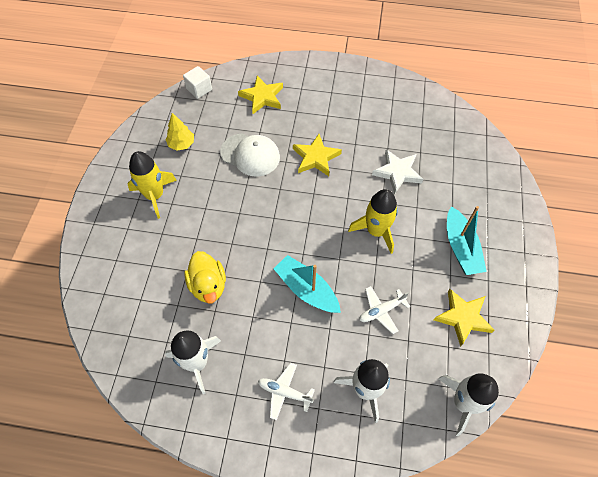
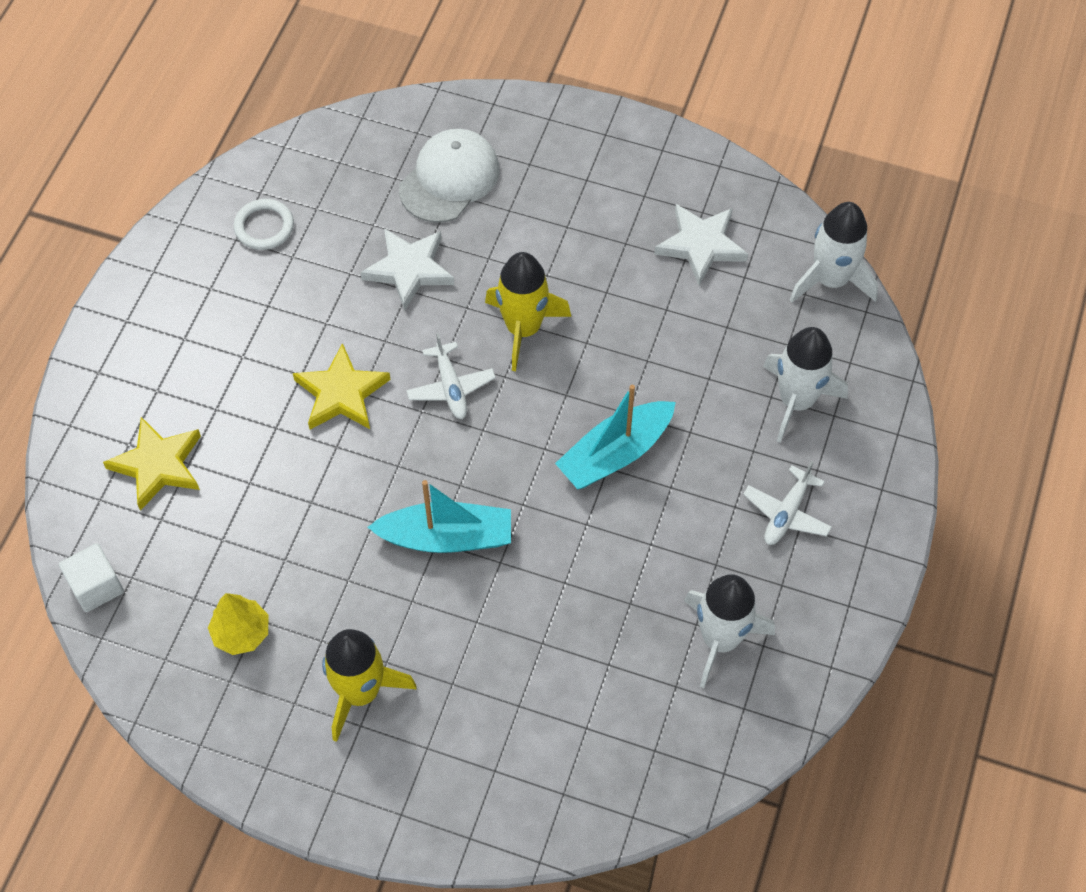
camera: 80 degrees left, 0 degrees up
(208, 285) = (579, 609): yellow duck -> none
(250, 155) = (304, 506): white cap -> white cap (449, 179)
(381, 311) = (672, 352): white plane -> white plane (451, 387)
(403, 108) = (264, 227): none -> white ring
(461, 248) = (580, 216): turquoise boat -> turquoise boat (447, 537)
(463, 317) = (701, 245): yellow star -> white star

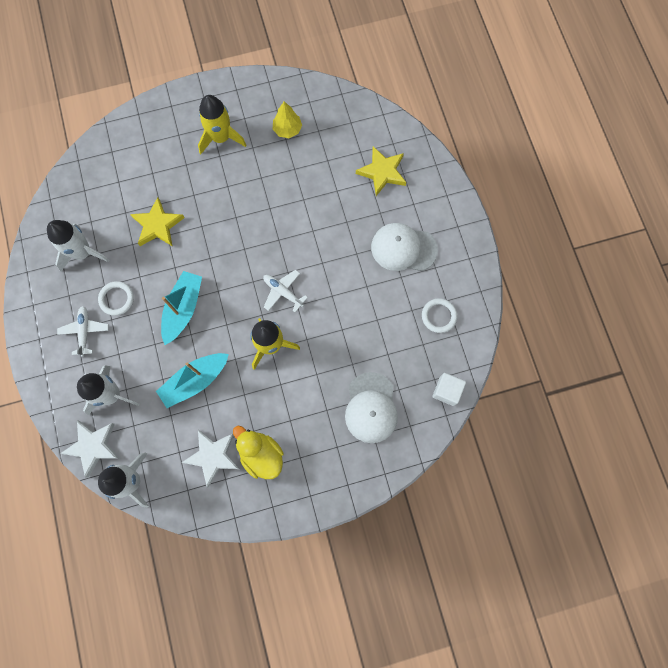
camera: 145 degrees right, 15 degrees up
(96, 586) = (361, 110): white cube -> white cube (446, 391)
(229, 339) = (403, 248): none -> white cap
(341, 393) = (331, 256): yellow star -> yellow star (158, 225)
(409, 269) = (350, 340): white star -> white star (93, 446)
(447, 537) = (232, 221): turquoise boat -> turquoise boat (195, 381)
(635, 210) = (261, 455): none -> yellow duck
(708, 531) = (116, 299): none -> white ring

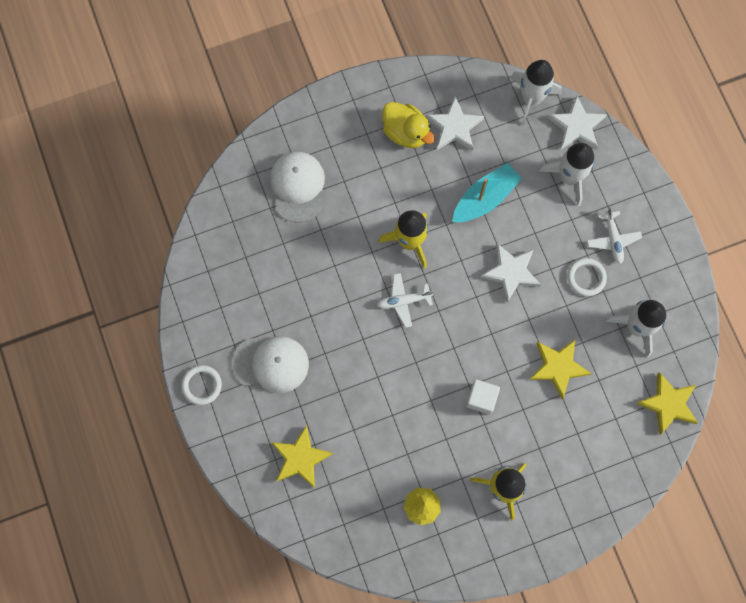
camera: 175 degrees right, 0 degrees up
(72, 189) = (668, 404): none -> yellow star
(183, 309) = (511, 272): turquoise boat -> white star
(283, 292) = (403, 301): white plane -> white plane turned 135 degrees clockwise
(439, 316) = (229, 289): white ring -> white ring (202, 385)
(446, 391) = (219, 210): white cube -> white cube (481, 399)

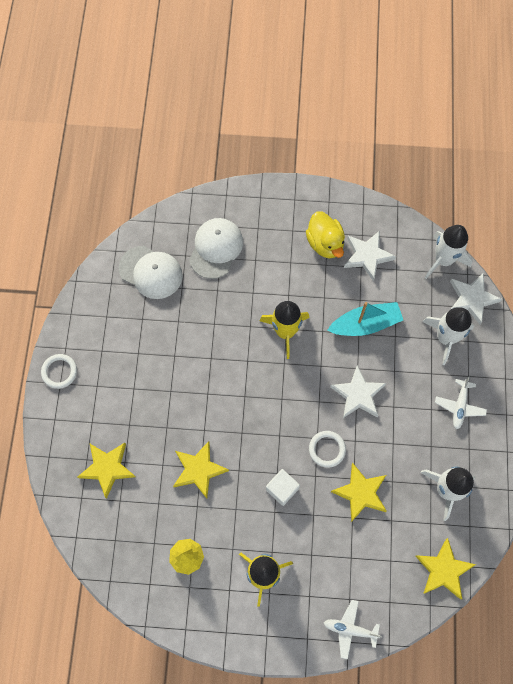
camera: 25 degrees right, 5 degrees down
(271, 364) = (123, 380): white cap -> white cap (151, 272)
(391, 418) = (199, 470): none -> yellow star
(403, 301) = (256, 378): white plane -> white plane (350, 629)
(586, 277) = (421, 428): white ring -> white ring (327, 449)

